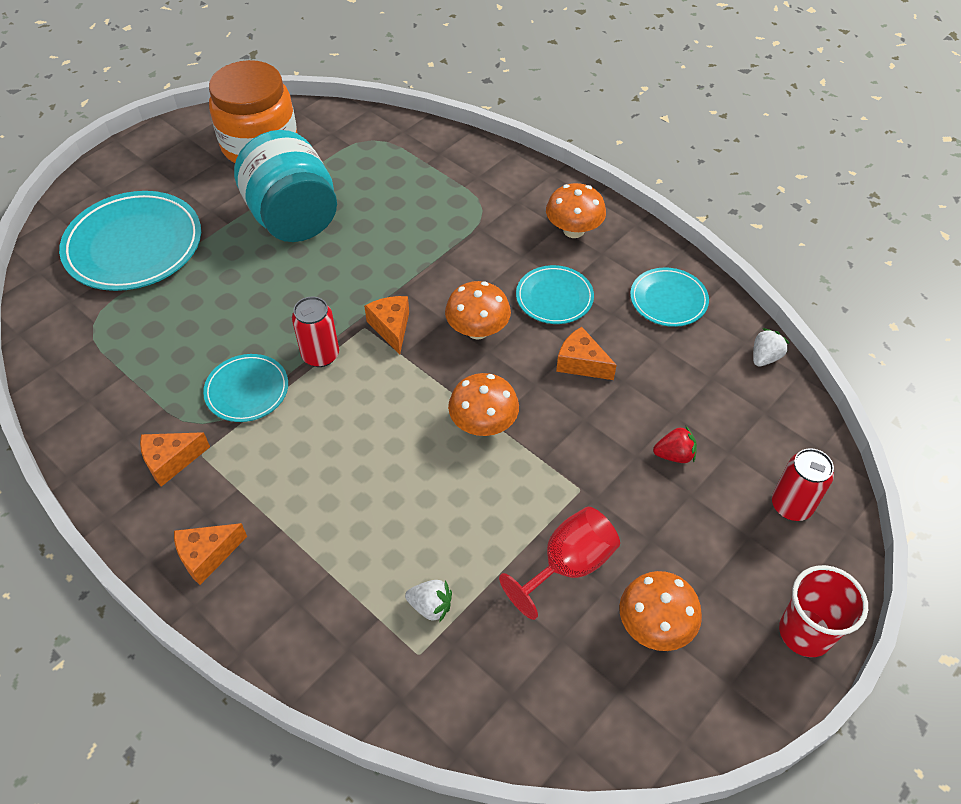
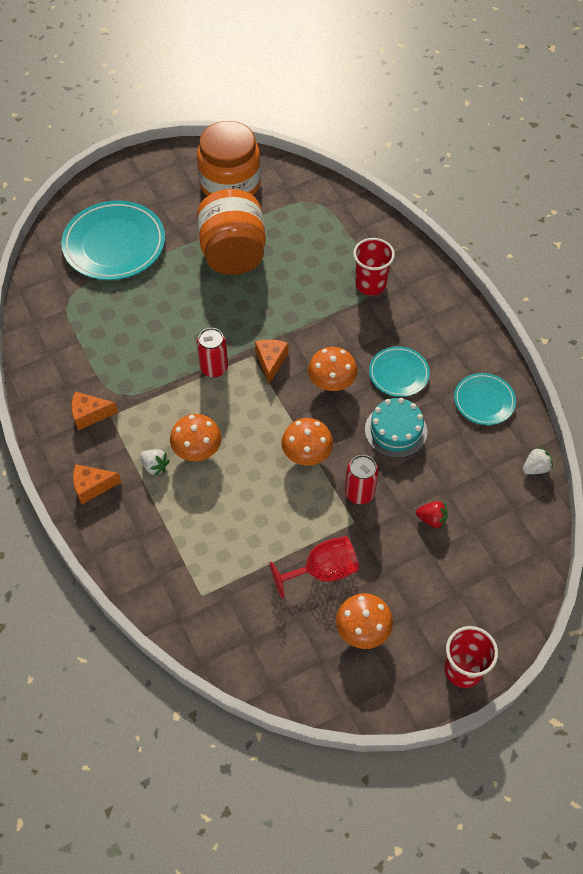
camera: 20 degrees right, 5 degrees up
(247, 390) = (155, 379): turquoise plate -> none
(293, 218) = (233, 254): turquoise jar -> orange jar
(430, 606) = (221, 567): white strawberry -> white strawberry (155, 466)
(476, 210) = (370, 284): none -> red cup
(573, 230) = (437, 323): orange mushroom -> orange mushroom (197, 450)
(581, 363) = (396, 430): orange cheese -> turquoise cake
(791, 505) = (498, 582): red can -> red can (359, 493)

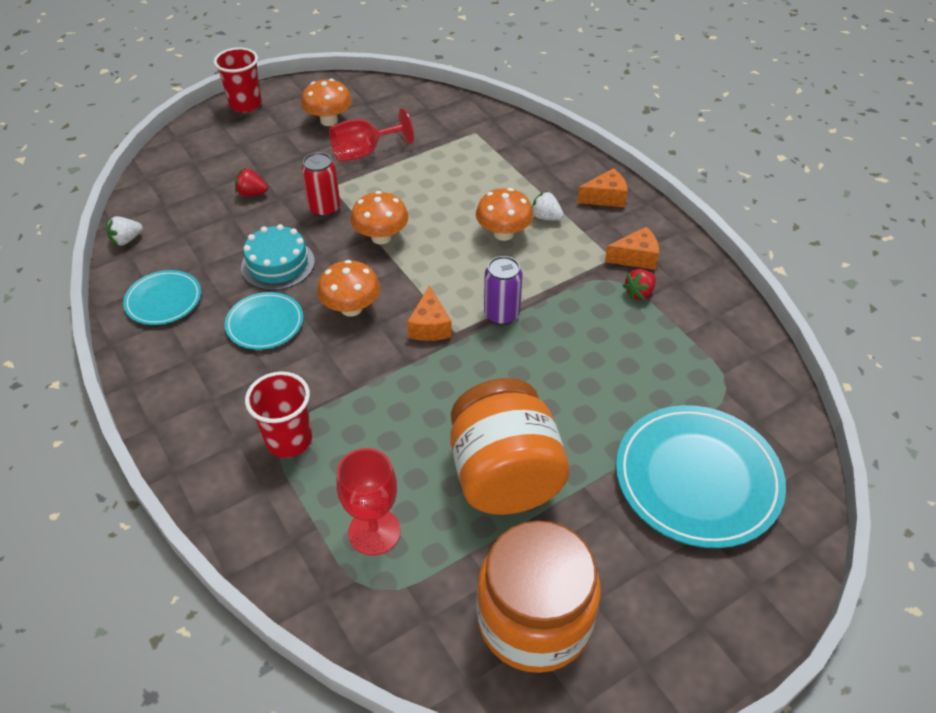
camera: 175 degrees right, 10 degrees down
(100, 380) = (639, 293): none -> red strawberry
(214, 368) = (501, 314): red can -> purple can
(315, 229) = (374, 531): none -> red goblet

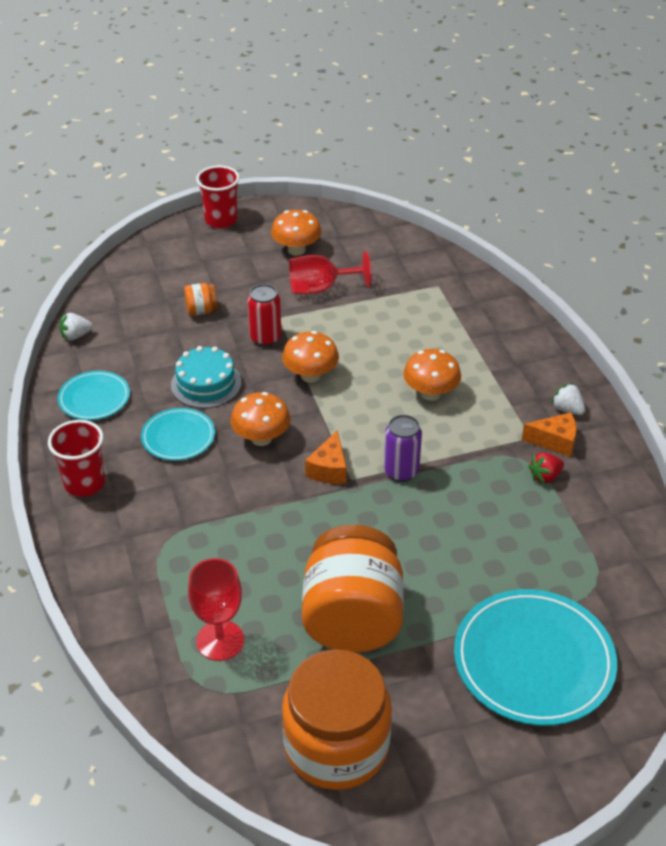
camera: 15 degrees right, 5 degrees down
(252, 193) = (201, 311): red strawberry -> orange jar
(289, 440) = (169, 546): red cup -> red cup (84, 483)
(546, 217) = (478, 384): white strawberry -> white strawberry (567, 409)
(605, 197) = (547, 375): orange cheese -> none

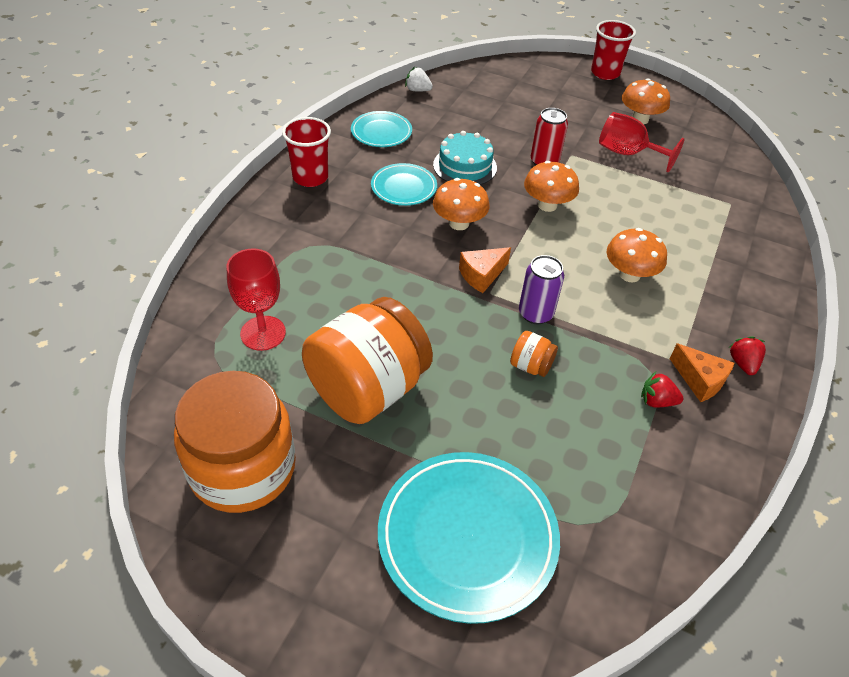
camera: 40 degrees right, 5 degrees up
(201, 311) = (520, 120): orange jar -> orange jar (530, 366)
(567, 409) = (743, 363): white strawberry -> red strawberry

